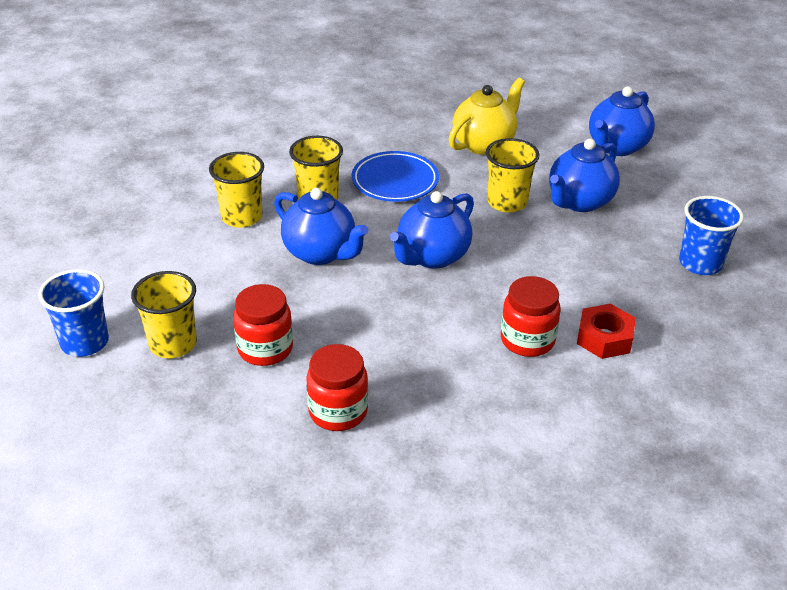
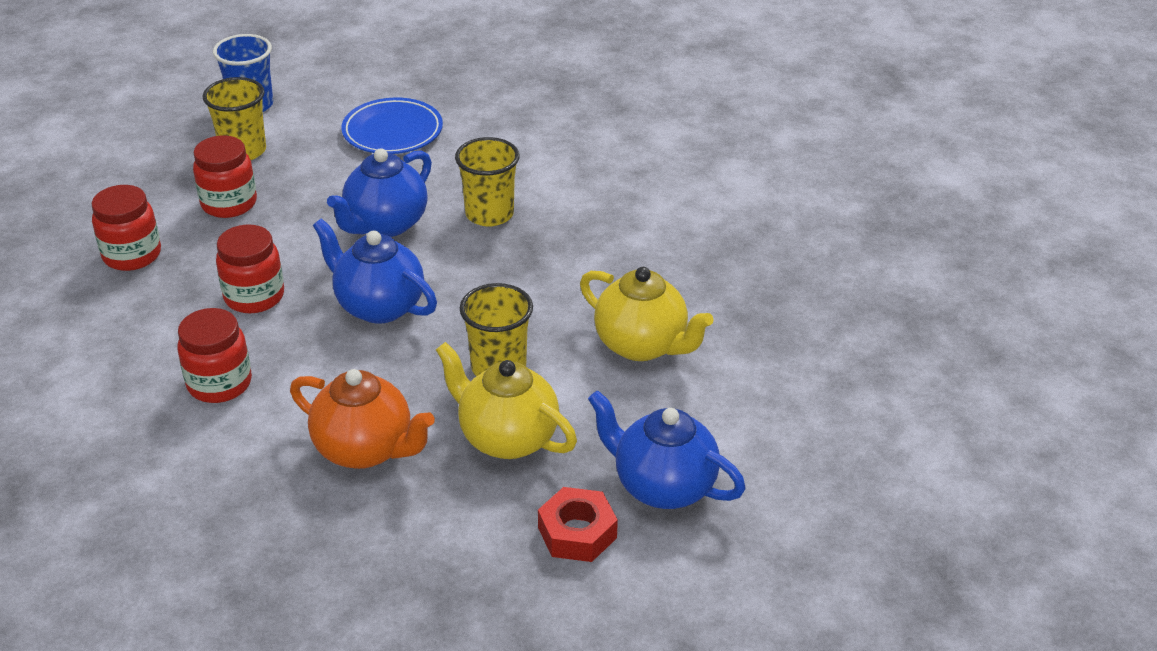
camera: 85 degrees right, 0 degrees up
(242, 217) = (451, 166): yellow cup -> none
(395, 181) = (537, 270): blue plate -> blue plate (392, 132)
(413, 326) = (254, 297): none -> red jar
(579, 202) = (506, 438): blue teapot -> yellow teapot
(597, 263) = (365, 449): none -> orange teapot
(604, 338) = (216, 449): red nut -> red nut (577, 533)
(700, 263) = (363, 558): blue cup -> none

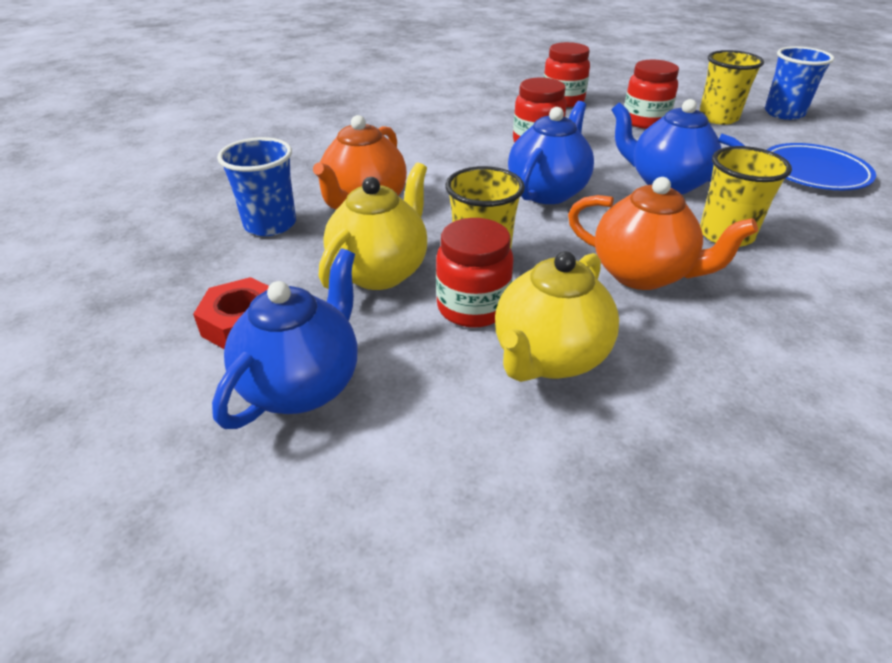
camera: 85 degrees right, 0 degrees up
(219, 384) = (434, 143): red jar -> red jar (473, 307)
(392, 530) = (270, 224): none -> blue cup
(540, 275) = (642, 274): none -> orange teapot

